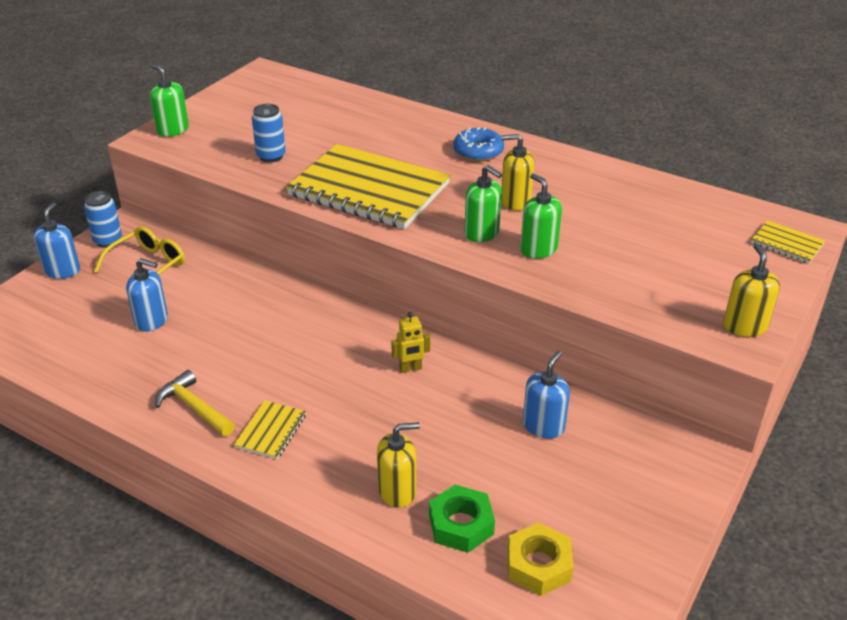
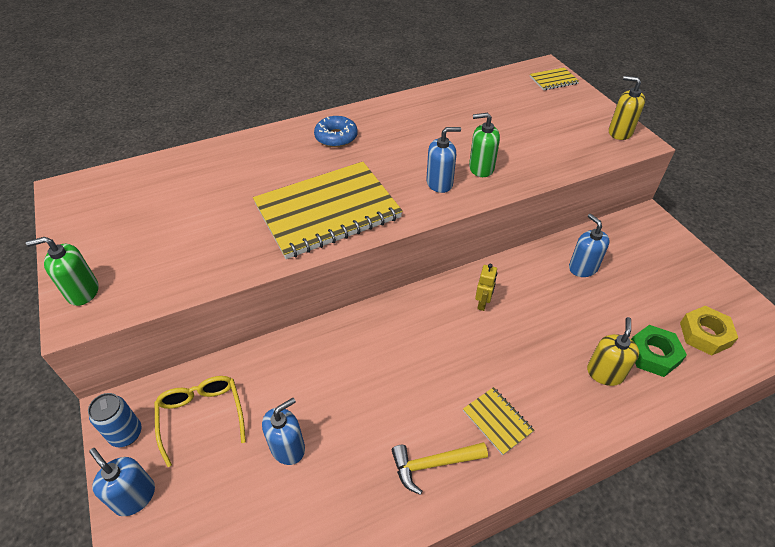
camera: 55 degrees left, 10 degrees up
(271, 156) = (213, 244): blue can -> none
(482, 233) = (439, 183): green soap dispenser -> blue soap dispenser
(515, 201) = (415, 151): yellow soap dispenser -> none

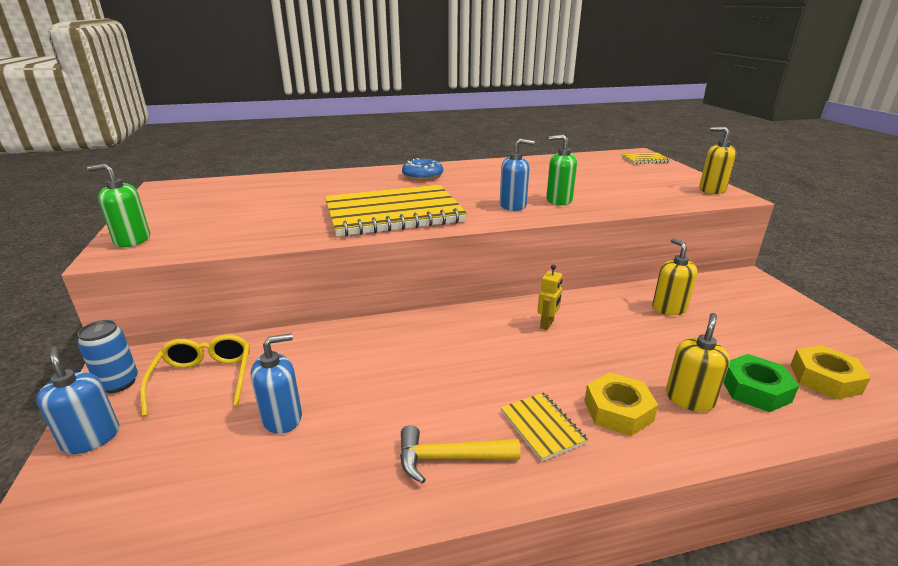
camera: 10 degrees right, 20 degrees down
(552, 394) = (618, 411): none -> yellow nut
(583, 268) = (669, 308): blue soap dispenser -> yellow soap dispenser

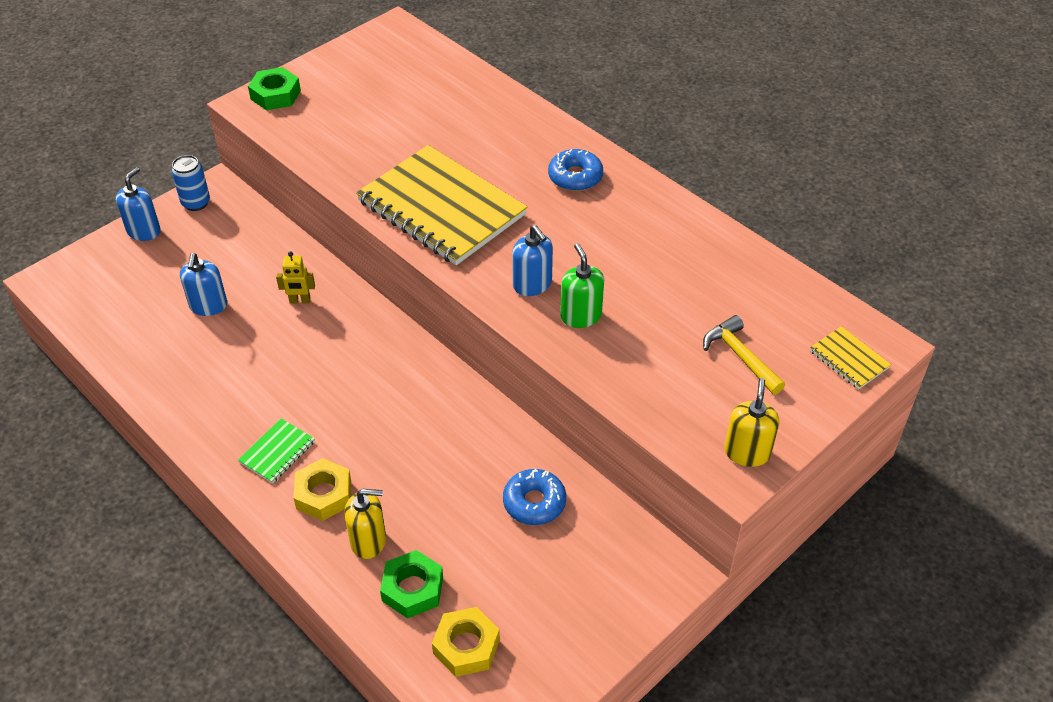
camera: 60 degrees right, 20 degrees up
(132, 240) = (275, 95): green soap dispenser -> green nut
(204, 378) = (225, 240): yellow glasses -> none
(282, 418) = (208, 306): blue soap dispenser -> blue soap dispenser turned 60 degrees clockwise
(449, 458) = (217, 411): yellow hammer -> yellow hammer (740, 356)
(542, 427) = (277, 452): yellow notebook -> green notebook
(547, 324) = (432, 411): yellow robot -> yellow robot (300, 301)
(669, 308) = (534, 502): yellow soap dispenser -> blue donut

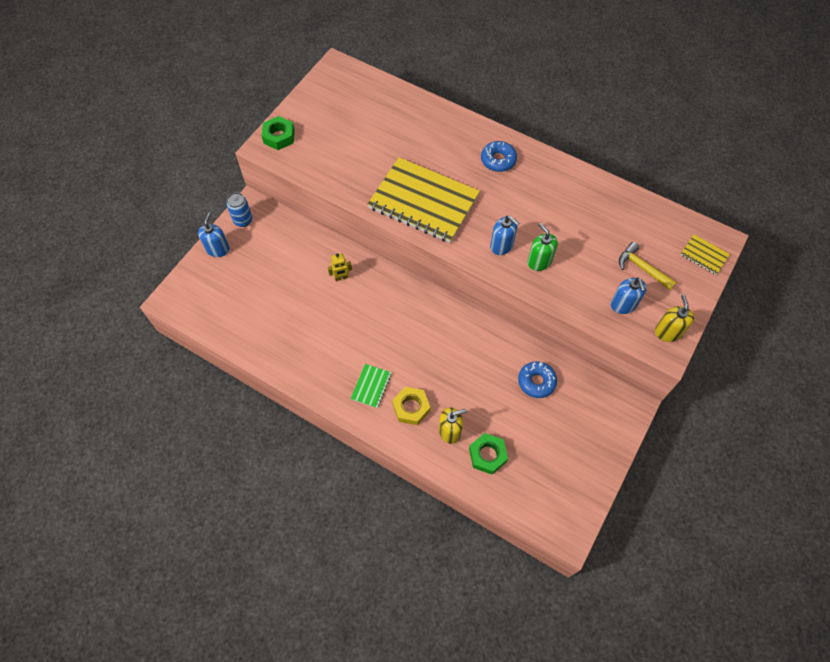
camera: 15 degrees left, 15 degrees up
(208, 306) = (284, 295): blue soap dispenser -> blue soap dispenser (623, 305)
(466, 646) = (531, 483): yellow nut -> none

